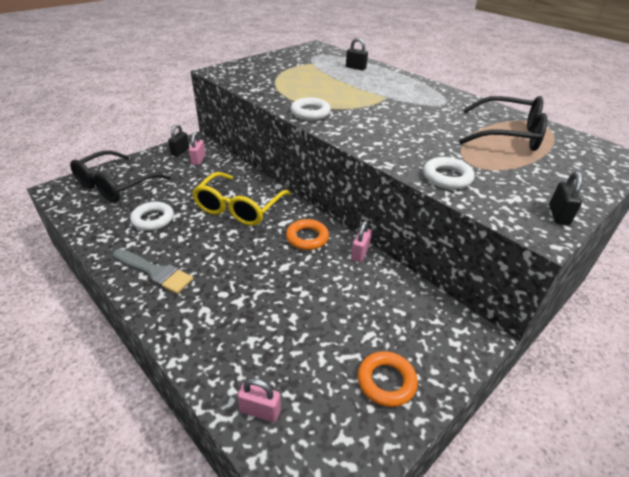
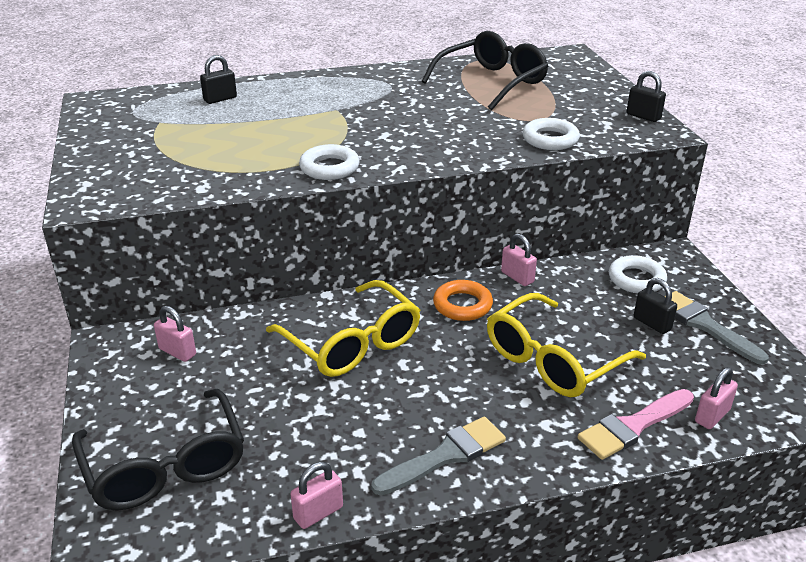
camera: 60 degrees left, 5 degrees down
(94, 240) = (318, 513): none -> pink padlock
(153, 219) = (311, 436): white ring -> white ring (636, 279)
(180, 152) = (126, 366): black padlock -> black padlock (652, 323)
(223, 359) = (633, 426): none -> pink brush
(275, 296) = (553, 360): none -> yellow glasses
(386, 381) = (705, 325): orange ring -> grey brush

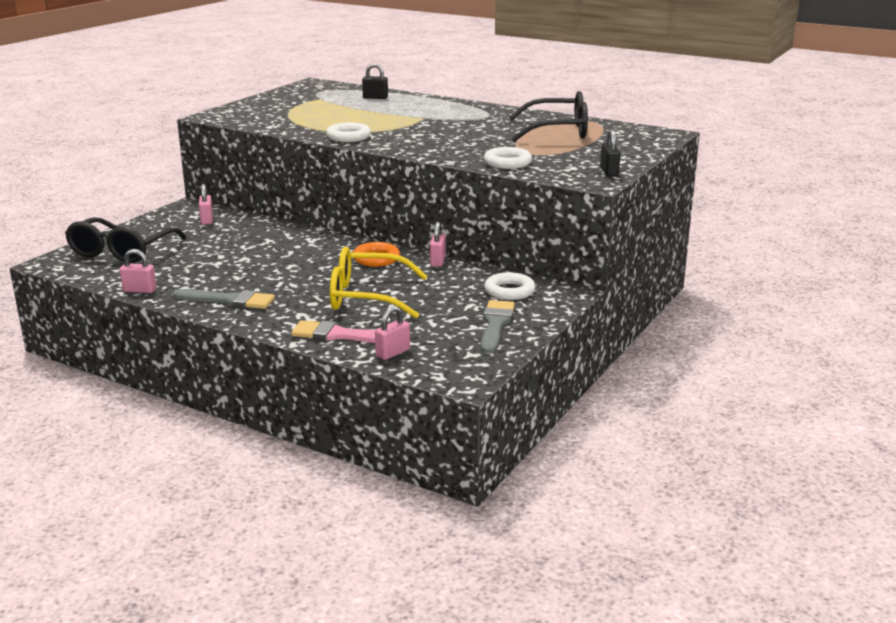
camera: 45 degrees right, 10 degrees down
(352, 343) = (286, 249): yellow glasses -> none
(652, 323) = (464, 310): black padlock -> none
(712, 416) = (393, 353): pink padlock -> pink padlock turned 45 degrees counterclockwise

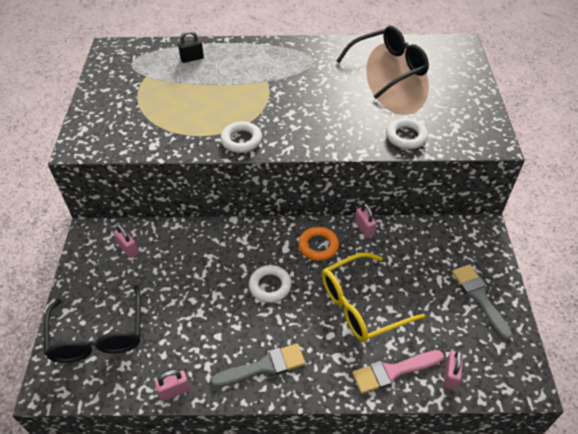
camera: 30 degrees left, 25 degrees up
(509, 291) = (447, 246): white ring -> white ring (270, 286)
(609, 172) = (487, 123): black padlock -> none

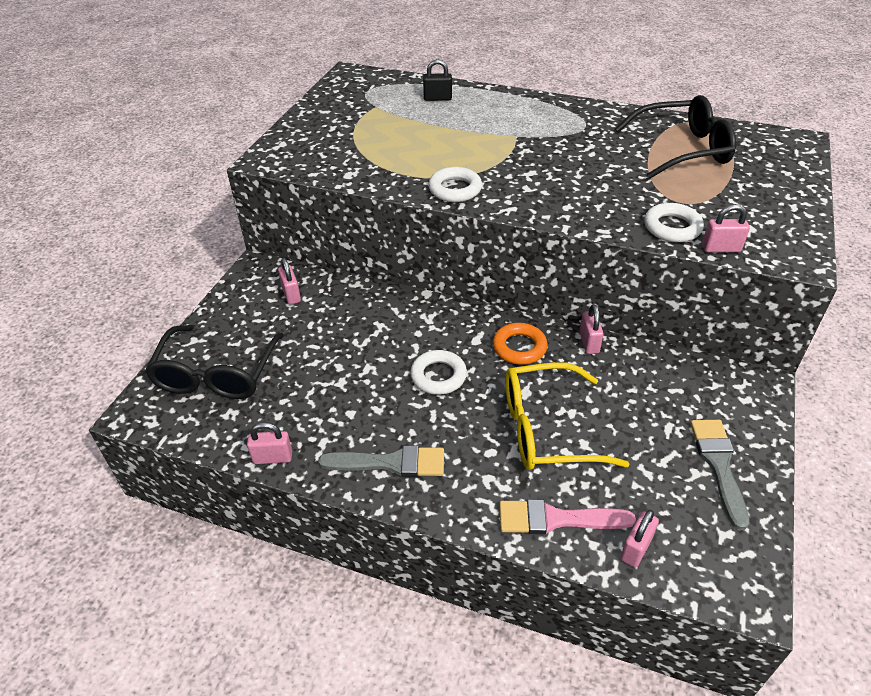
camera: 20 degrees right, 5 degrees down
(443, 146) = (721, 248): none -> pink padlock

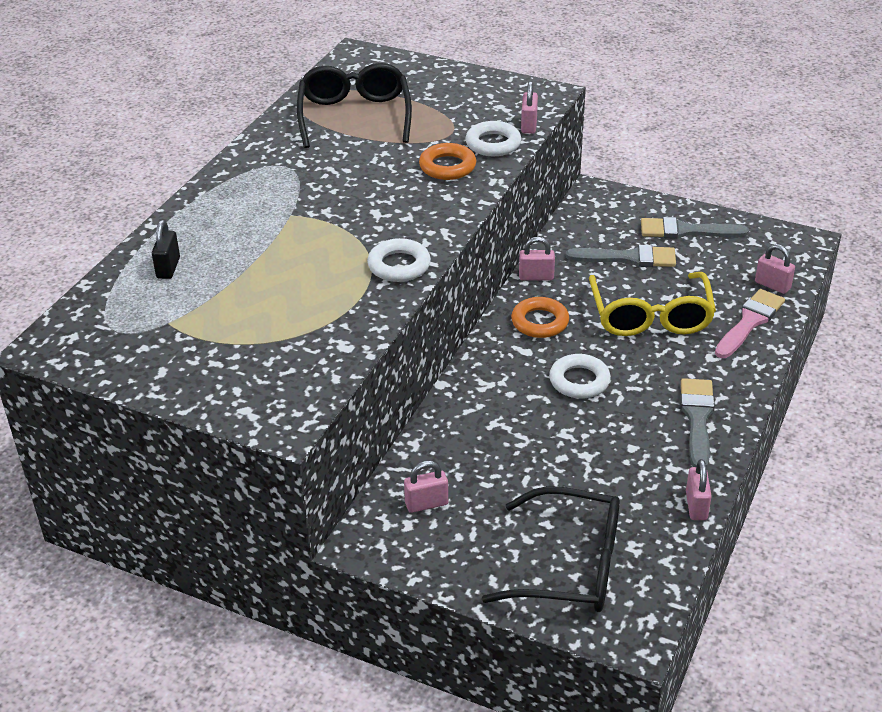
camera: 85 degrees left, 5 degrees down
(556, 519) = (750, 322): pink brush -> pink brush turned 150 degrees counterclockwise
(618, 203) = (447, 166): none -> orange ring
(645, 412) = (628, 258): none -> grey brush

